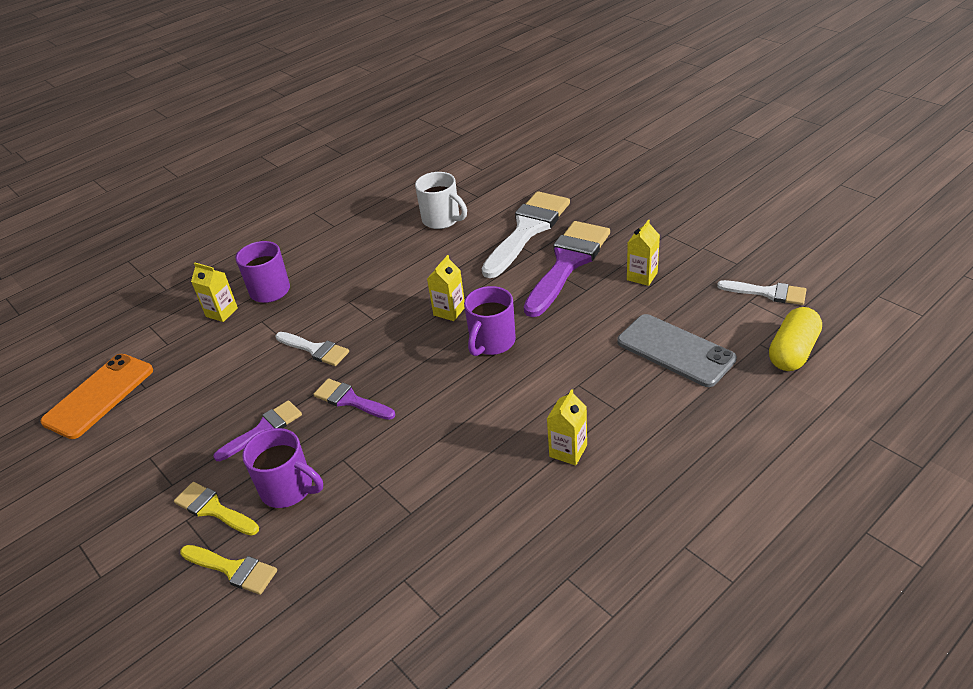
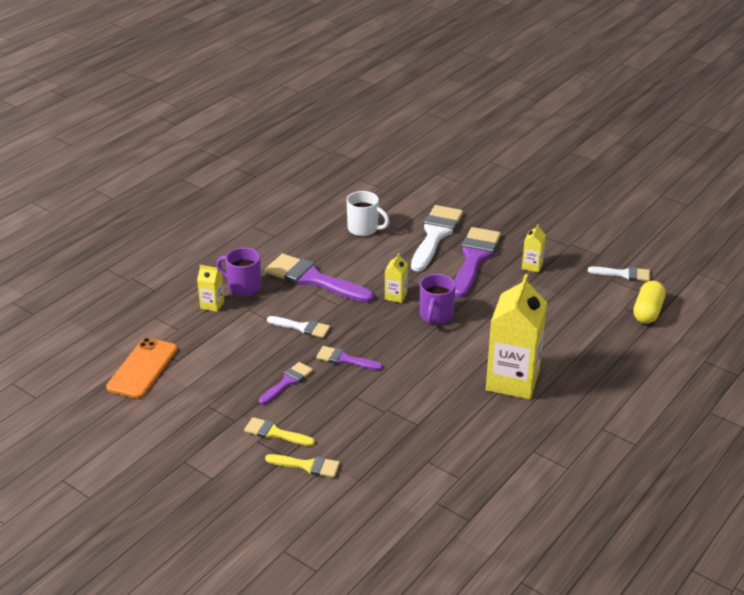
camera: 15 degrees left, 5 degrees down
(289, 489) = (325, 417): purple mug -> none
(355, 283) = (313, 279): none -> purple brush
(568, 451) = (512, 381): yellow carton -> yellow carton, size x2.26
(675, 350) = (568, 315): grey phone -> none

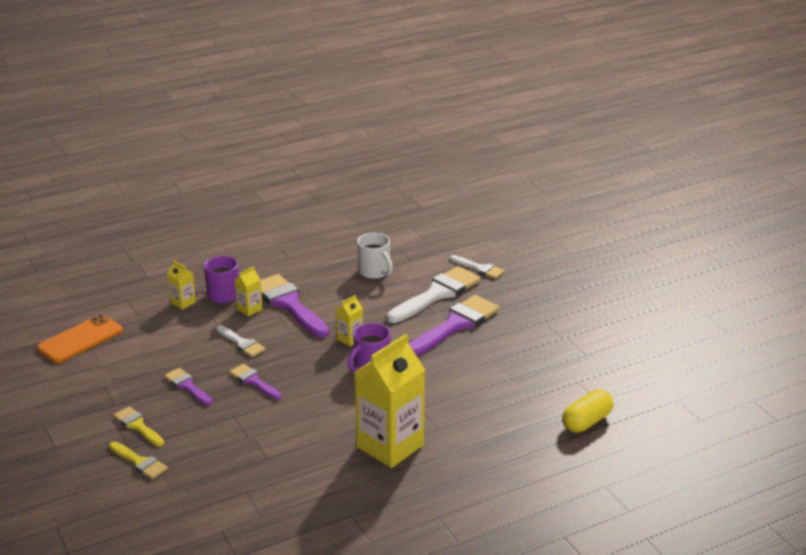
camera: 25 degrees right, 5 degrees down
(287, 382) = (187, 386): purple brush -> purple brush turned 105 degrees counterclockwise
(532, 266) = (506, 346): yellow carton -> yellow carton (249, 309)
(624, 274) = (594, 379): white brush -> white brush (479, 268)

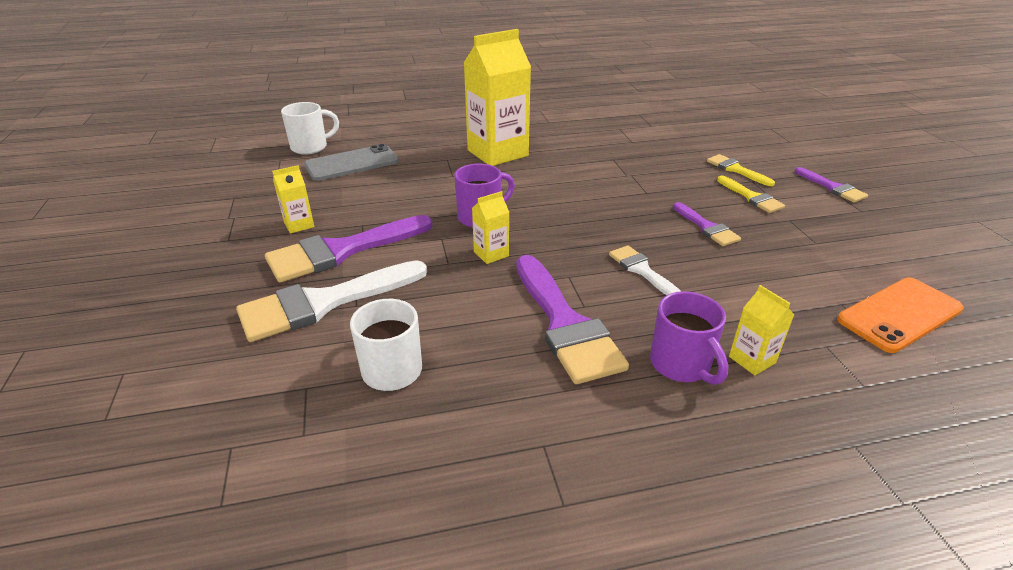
camera: 165 degrees left, 5 degrees up
(249, 309) = (631, 325): yellow carton -> yellow carton (299, 225)
(253, 381) = (625, 221): purple brush -> purple brush (832, 187)
(479, 268) = (210, 342): white brush -> none
(524, 406) = (352, 163): none -> grey phone
(586, 422) = (311, 147): yellow capsule -> white mug

